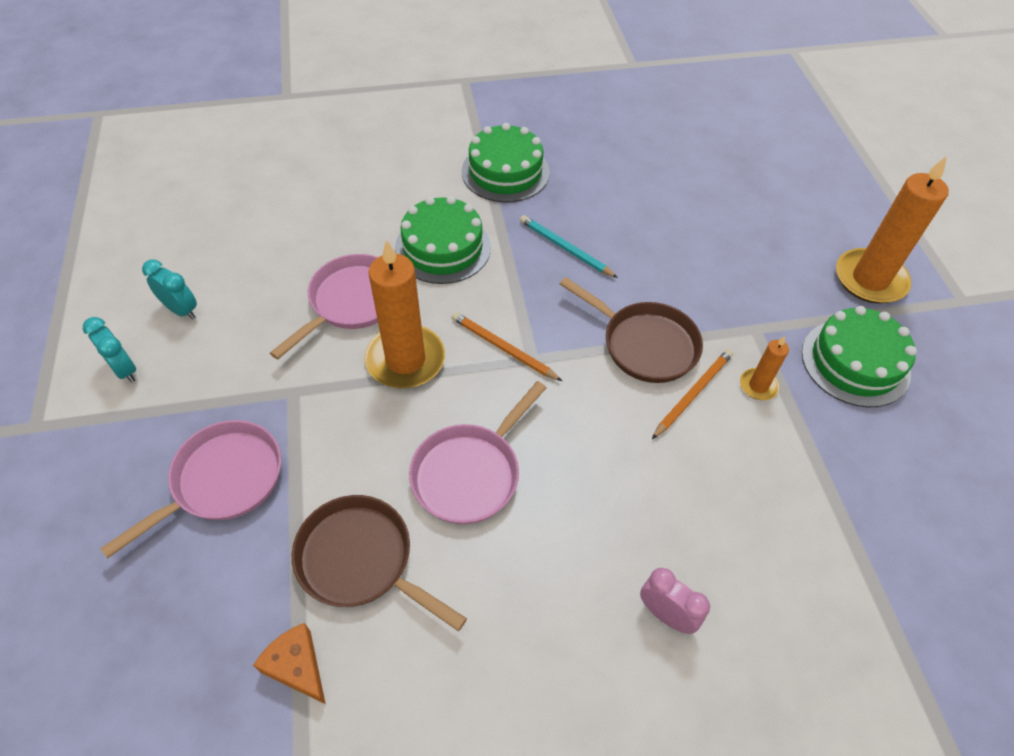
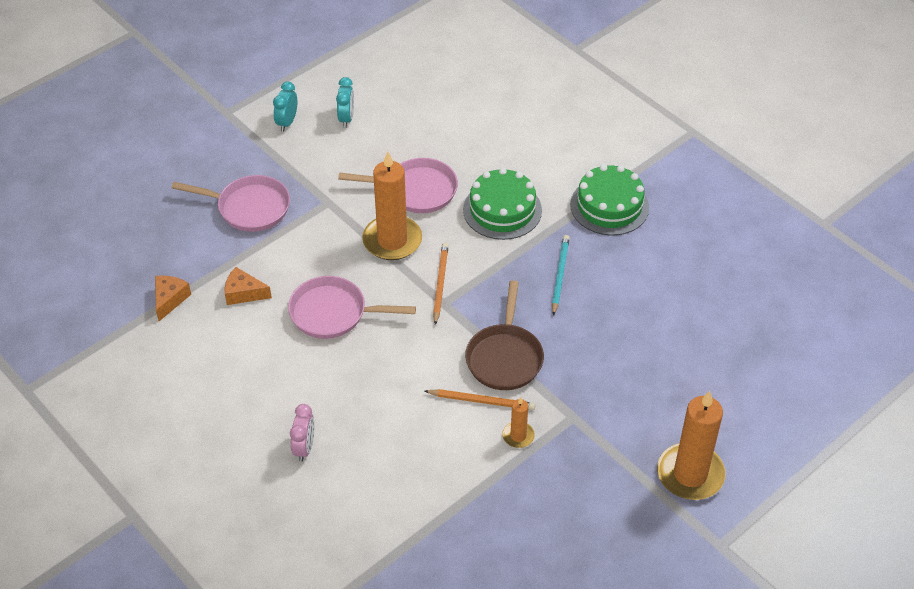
camera: 60 degrees right, 5 degrees down
(361, 560) = (244, 293): brown pan -> orange cheese
(855, 362) = (588, 488): green cake -> none

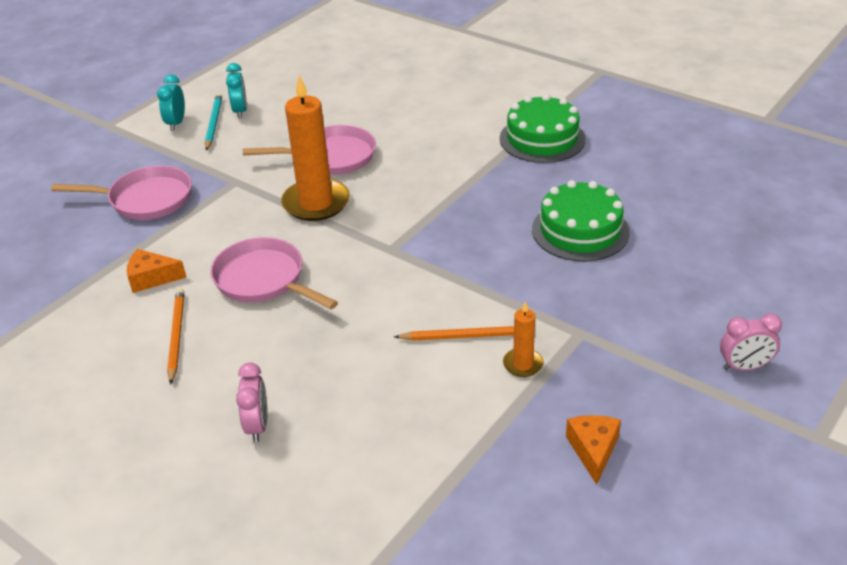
camera: 10 degrees left, 10 degrees down
(170, 299) = (61, 299): orange cheese -> orange cheese (593, 450)
(333, 313) = (263, 279): pink pan -> pink pan turned 45 degrees clockwise
(440, 284) = (381, 232): orange pencil -> orange pencil (176, 336)
(502, 210) = (429, 159): green cake -> green cake (580, 230)
(504, 357) = (478, 288): brown pan -> none
(560, 275) = (512, 204): turquoise pencil -> turquoise pencil (213, 123)
(690, 474) = (744, 367): orange candle -> pink clock

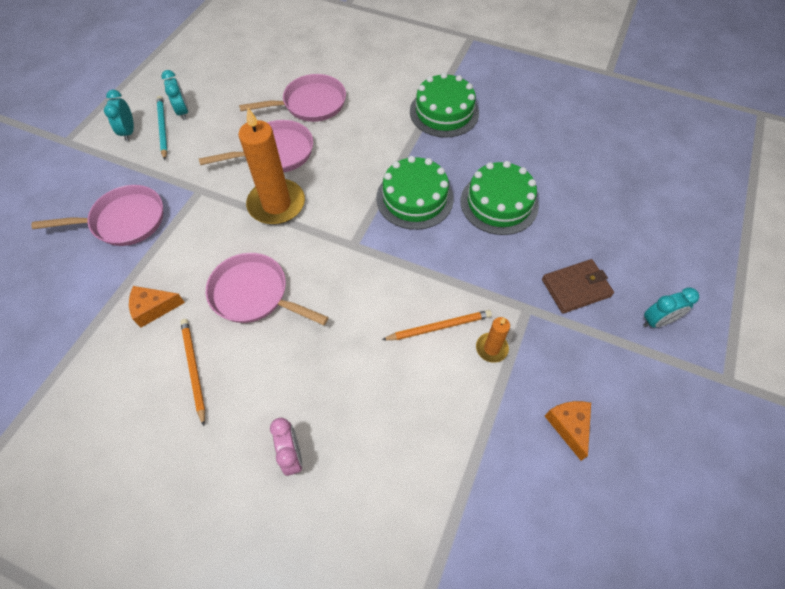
camera: 15 degrees left, 20 degrees up
(385, 117) = (310, 104): none -> pink pan
(478, 215) = (414, 198): none -> green cake
(649, 321) = (576, 288): none -> brown wallet
(744, 367) = (657, 321): pink clock -> turquoise clock

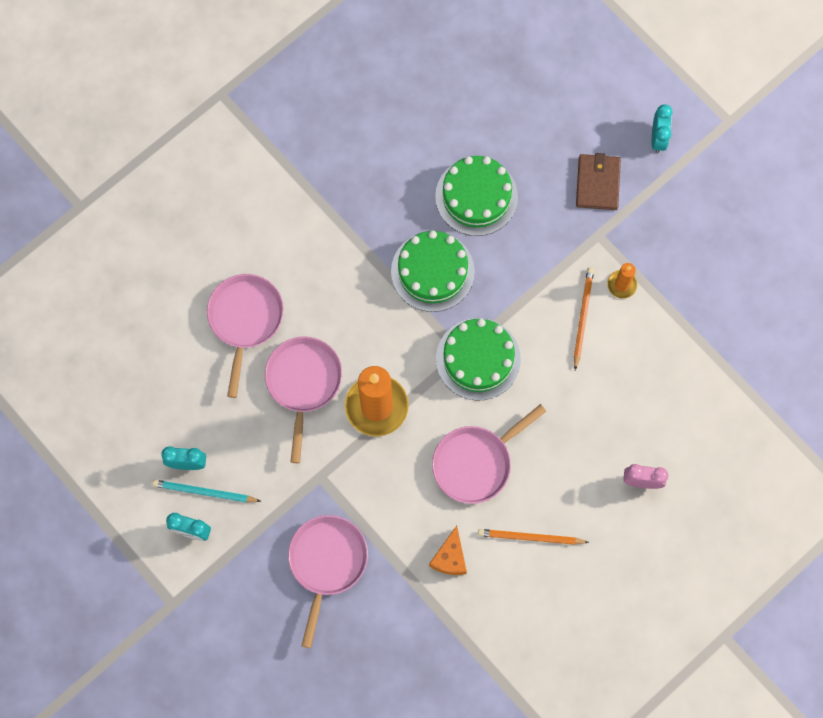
camera: 65 degrees left, 15 degrees up
(444, 112) = (329, 186): green cake -> green cake (478, 359)
(569, 426) = (711, 262): orange cheese -> none

